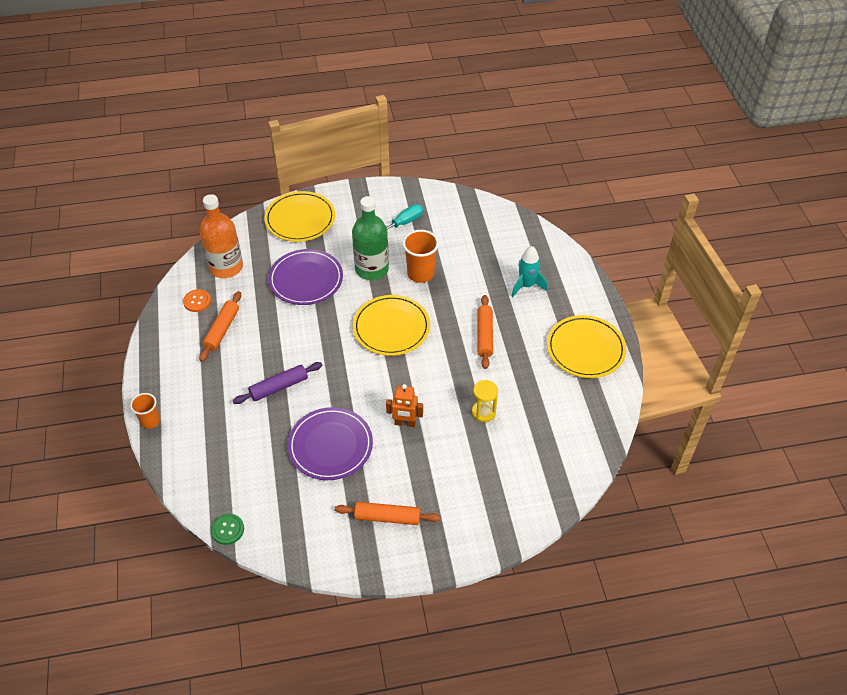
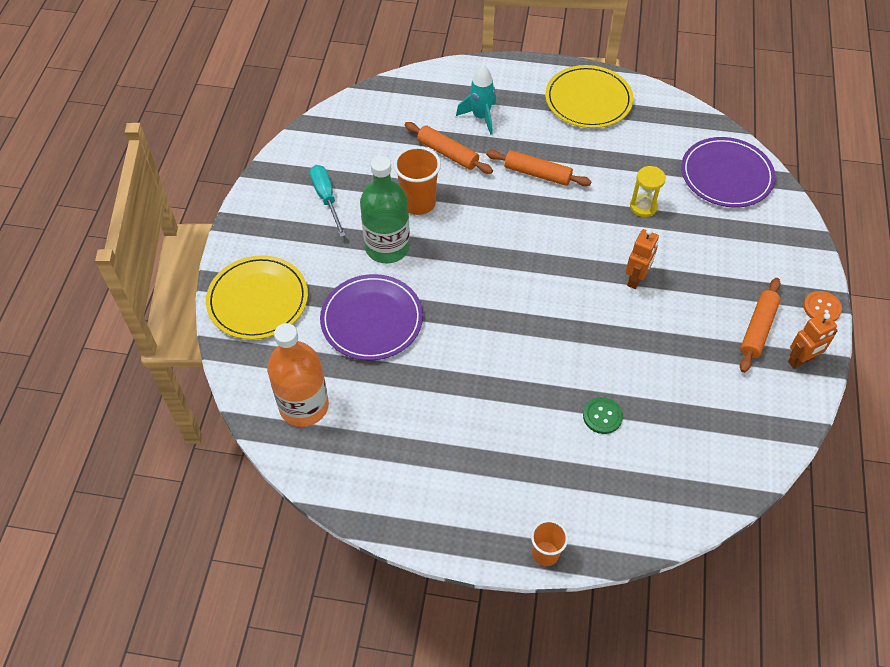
camera: 70 degrees left, 5 degrees up
(197, 301) = (352, 455): orange button -> orange button (822, 308)
(222, 330) = (418, 435): orange rolling pin -> orange rolling pin (448, 153)
(227, 529) = (739, 493): green button -> green button (602, 416)
(279, 387) = (540, 391): purple rolling pin -> none
(330, 445) = (646, 358): purple plate -> purple plate (726, 175)
(367, 554) = (801, 360): none -> orange robot
(391, 327) = (490, 253): yellow plate -> none

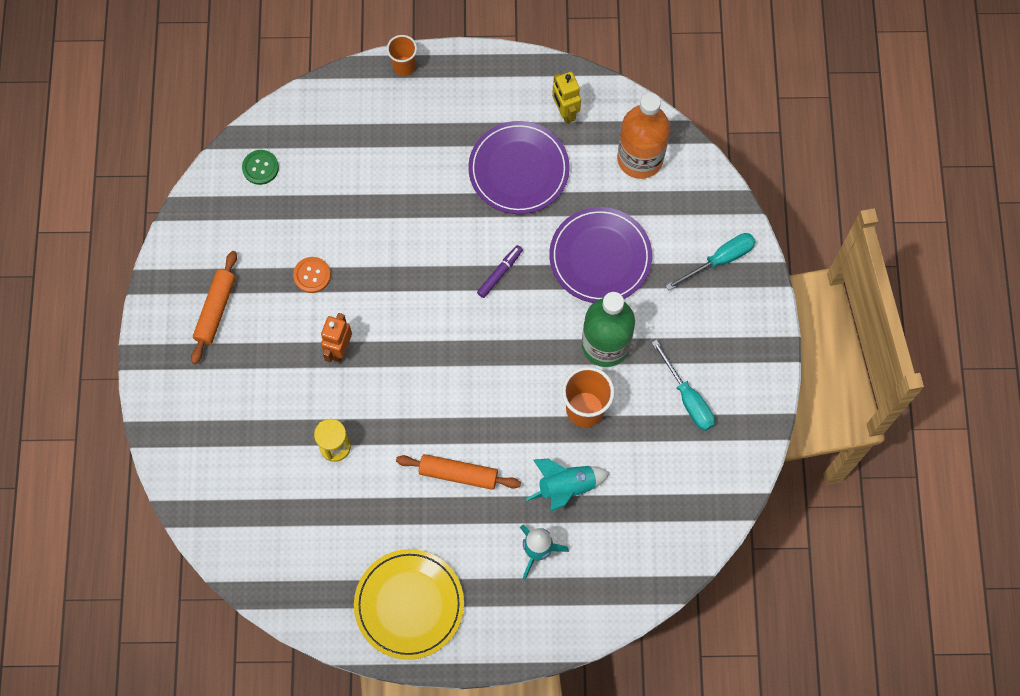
camera: 170 degrees right, 15 degrees up
(258, 300) = (719, 260): yellow plate -> turquoise screwdriver
(370, 468) = (565, 112): none -> yellow robot
(448, 153) = (566, 487): orange rolling pin -> turquoise rocket
(473, 320) = (499, 273): none -> purple marker
(602, 416) = (364, 193): green button -> green button (260, 168)
(726, 175) = (240, 509): purple plate -> purple plate (518, 170)
(801, 360) = (175, 281): orange robot -> none
(822, 308) = (149, 345): orange button -> orange button (312, 275)

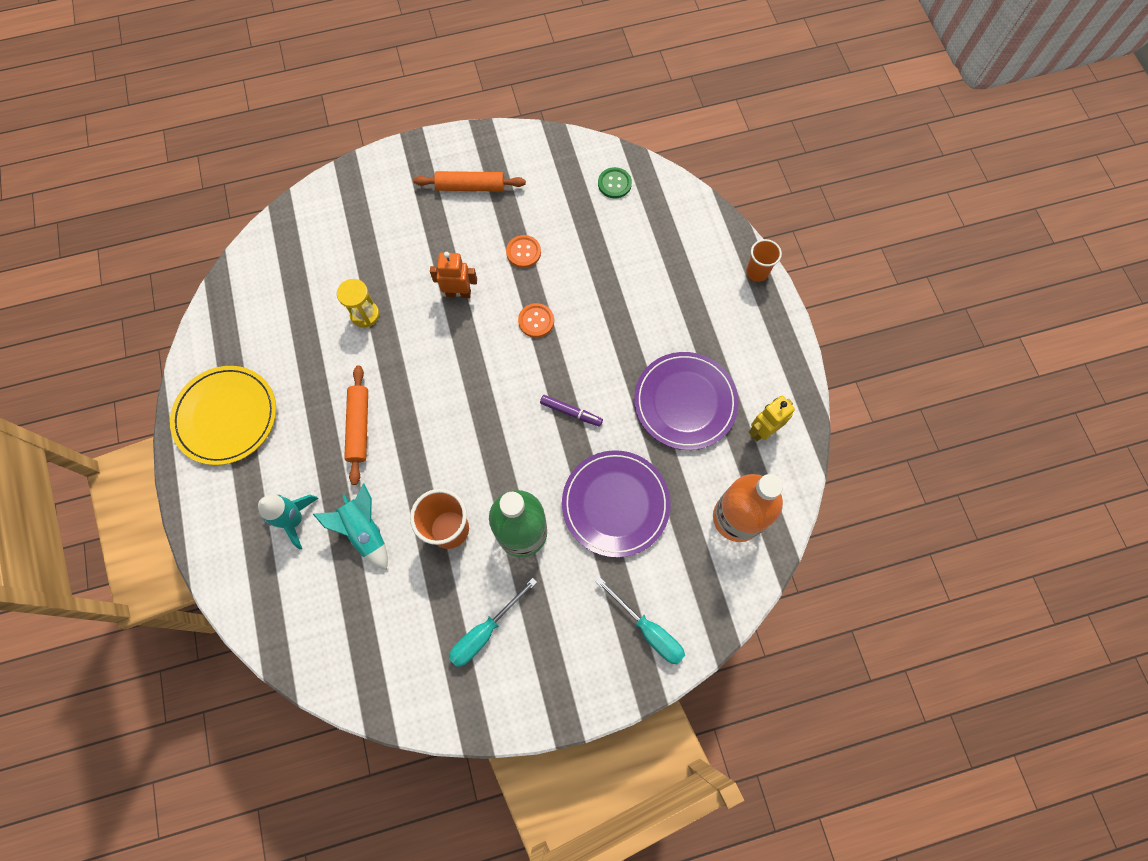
camera: 75 degrees right, 0 degrees up
(394, 282) = (536, 321): none -> orange button

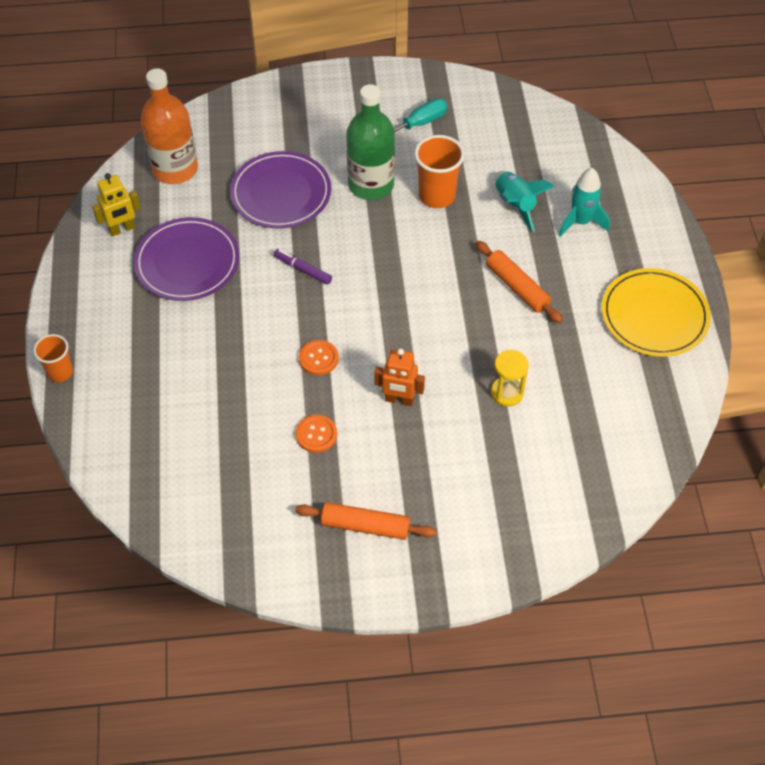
camera: 170 degrees left, 15 degrees down
(359, 427) = (517, 287): orange rolling pin -> orange rolling pin turned 45 degrees counterclockwise
(614, 184) = (185, 501): green button -> none
(648, 630) = (279, 109): turquoise screwdriver -> none

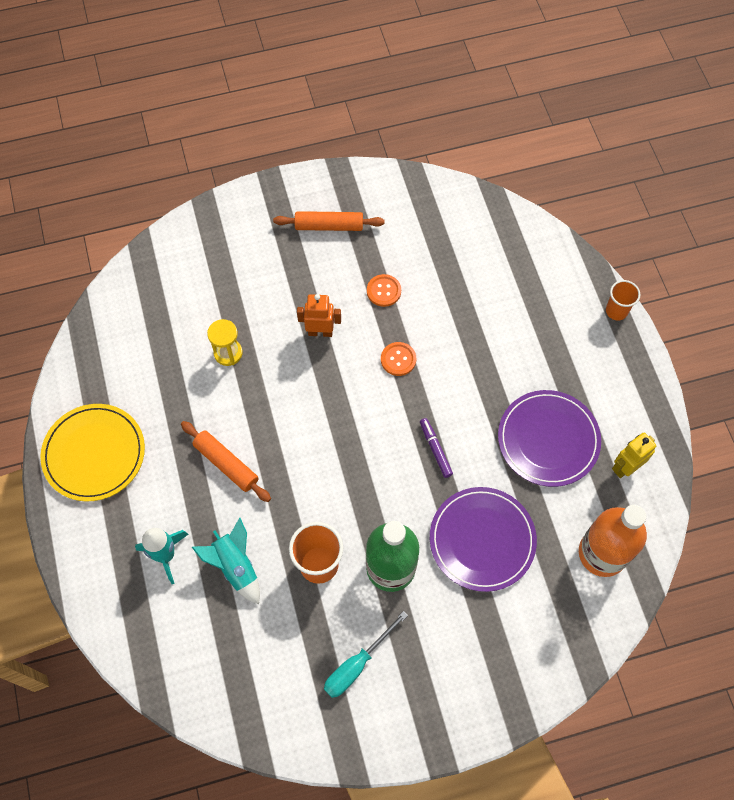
camera: 170 degrees right, 10 degrees up
(303, 270) = (435, 449): purple marker -> purple marker turned 135 degrees counterclockwise

